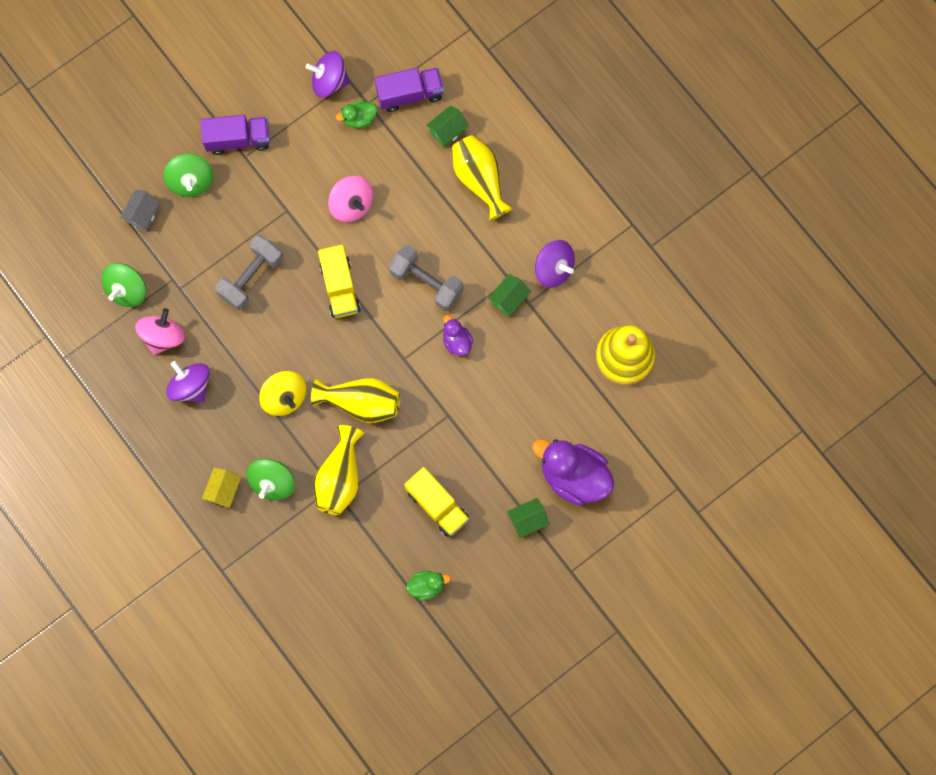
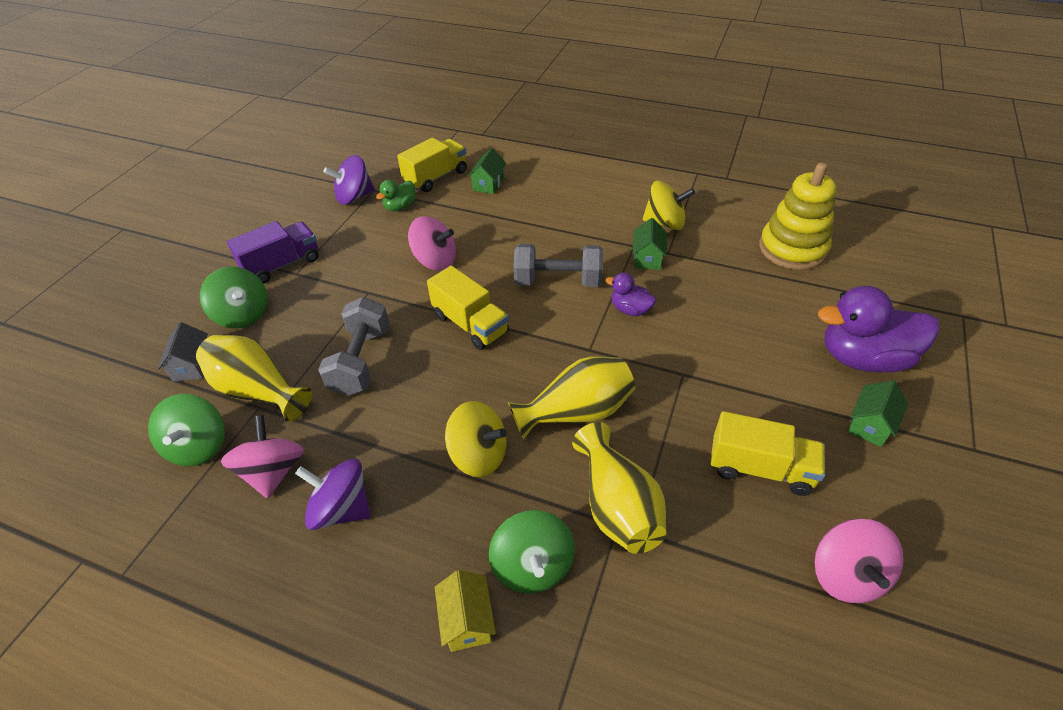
camera: 30 degrees left, 30 degrees down
(410, 94) = (436, 177): purple truck -> yellow truck
(426, 586) = (846, 575): green duck -> pink spinning top
(479, 180) = (543, 199): yellow vase -> yellow vase (258, 391)
(553, 269) = (665, 223): purple spinning top -> yellow spinning top

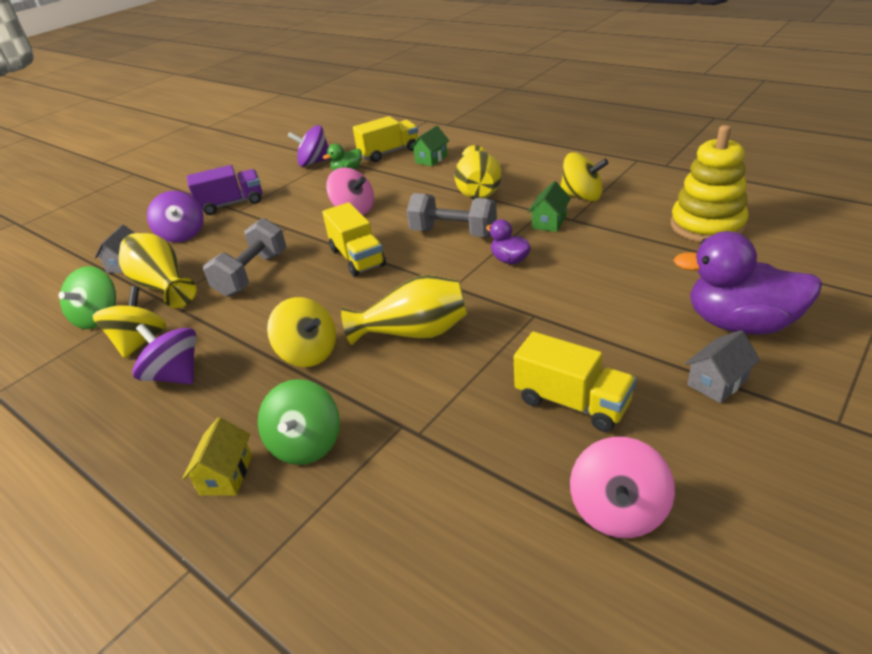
camera: 20 degrees right, 10 degrees down
(243, 315) = (182, 234): green spinning top -> purple spinning top
(273, 472) = (140, 341): pink spinning top -> yellow spinning top
(617, 506) = (410, 411): yellow vase -> yellow vase (478, 191)
(870, 425) = (717, 382): green house -> grey house

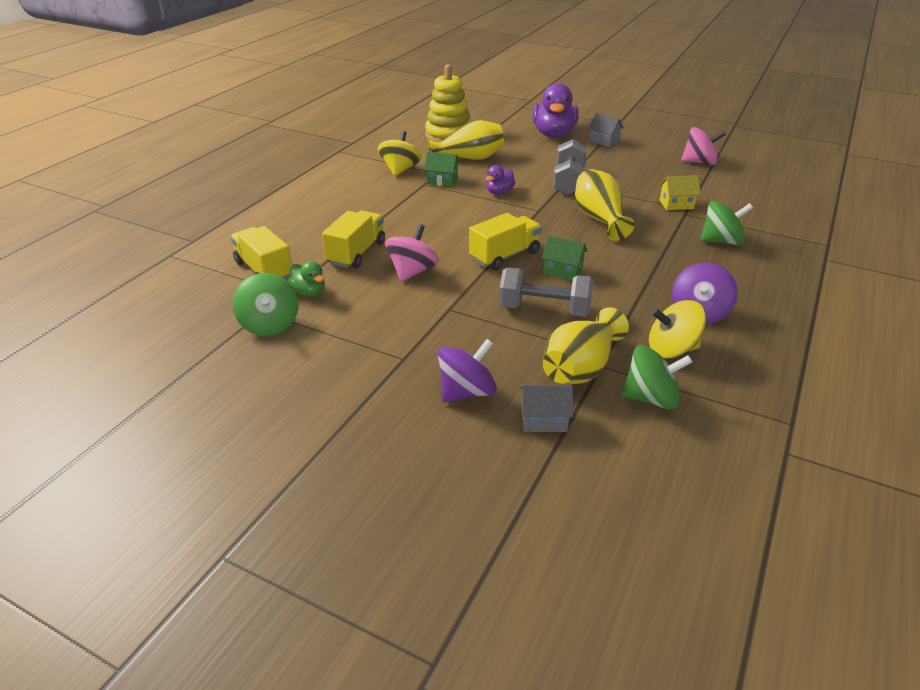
camera: 105 degrees left, 0 degrees up
(226, 475) = (764, 263): yellow house -> yellow house (676, 204)
(231, 204) = (384, 370): purple truck -> none
(308, 353) = (640, 256): yellow spinning top -> none
(314, 162) = (270, 324): purple spinning top -> green spinning top
(431, 159) = (297, 240): green house -> green house (563, 271)
(453, 233) = (460, 216): grey dumbbell -> grey dumbbell (568, 182)
(478, 191) = (382, 210): yellow vase -> yellow vase (469, 158)
(572, 402) = (637, 171): yellow truck -> yellow truck (356, 253)

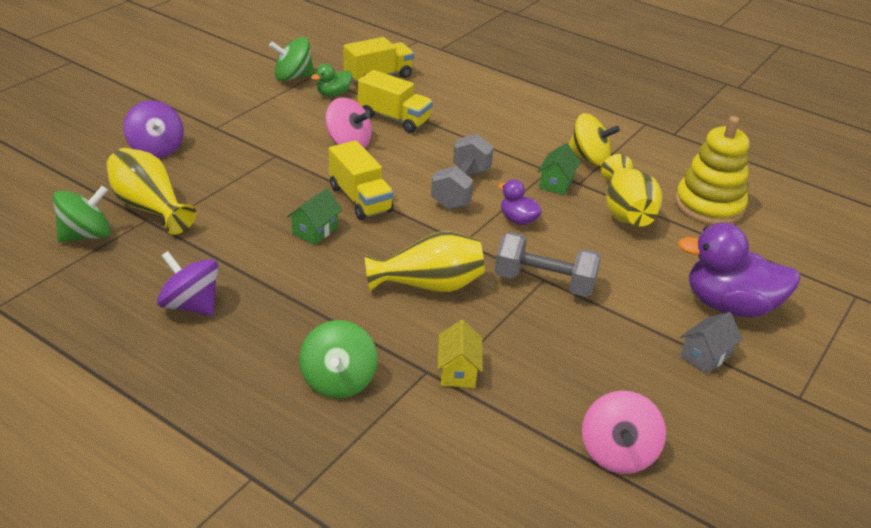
camera: 95 degrees right, 0 degrees up
(544, 310) = (248, 205): grey dumbbell -> grey dumbbell (461, 189)
(544, 420) = (100, 177): grey house -> none
(651, 398) = (86, 235): green spinning top -> green spinning top turned 135 degrees counterclockwise
(671, 349) = (142, 267): yellow spinning top -> none

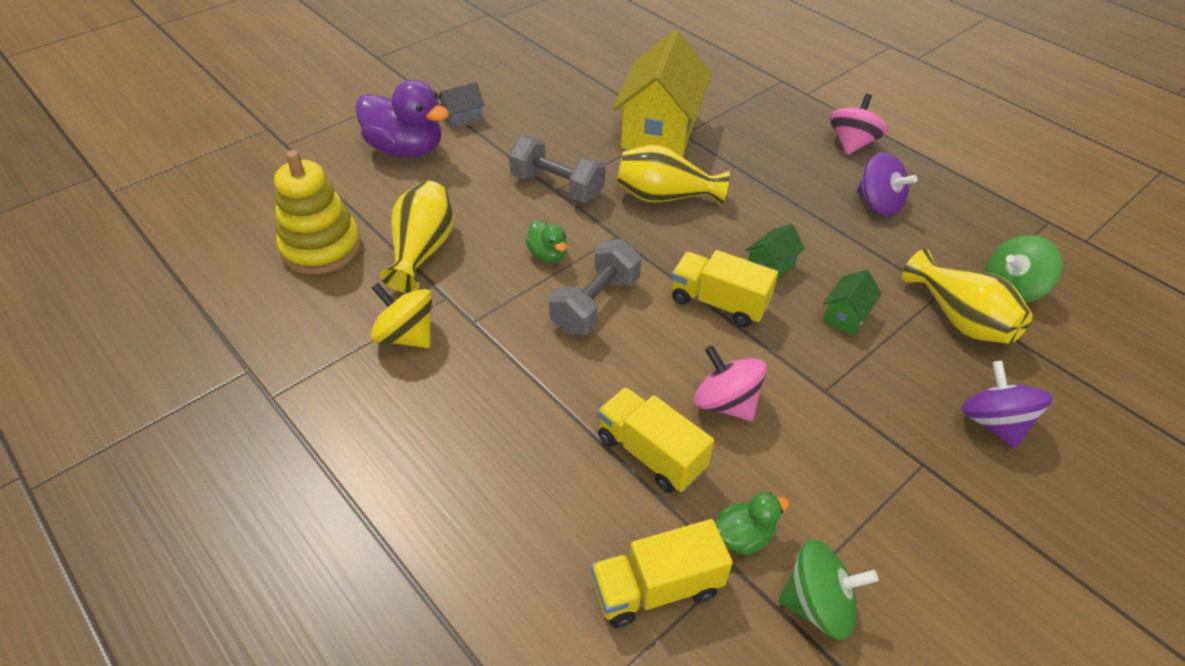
camera: 165 degrees left, 10 degrees up
(338, 380) = (751, 136): green spinning top -> none
(360, 199) = (718, 303): yellow truck -> yellow truck turned 45 degrees counterclockwise
(458, 371) = (659, 131): yellow house -> yellow house, size x2.35
(518, 220) = (548, 255): purple duck -> green duck
(556, 183) = (475, 299): green house -> green house (846, 315)
(617, 453) = (570, 77): pink spinning top -> pink spinning top (852, 144)

